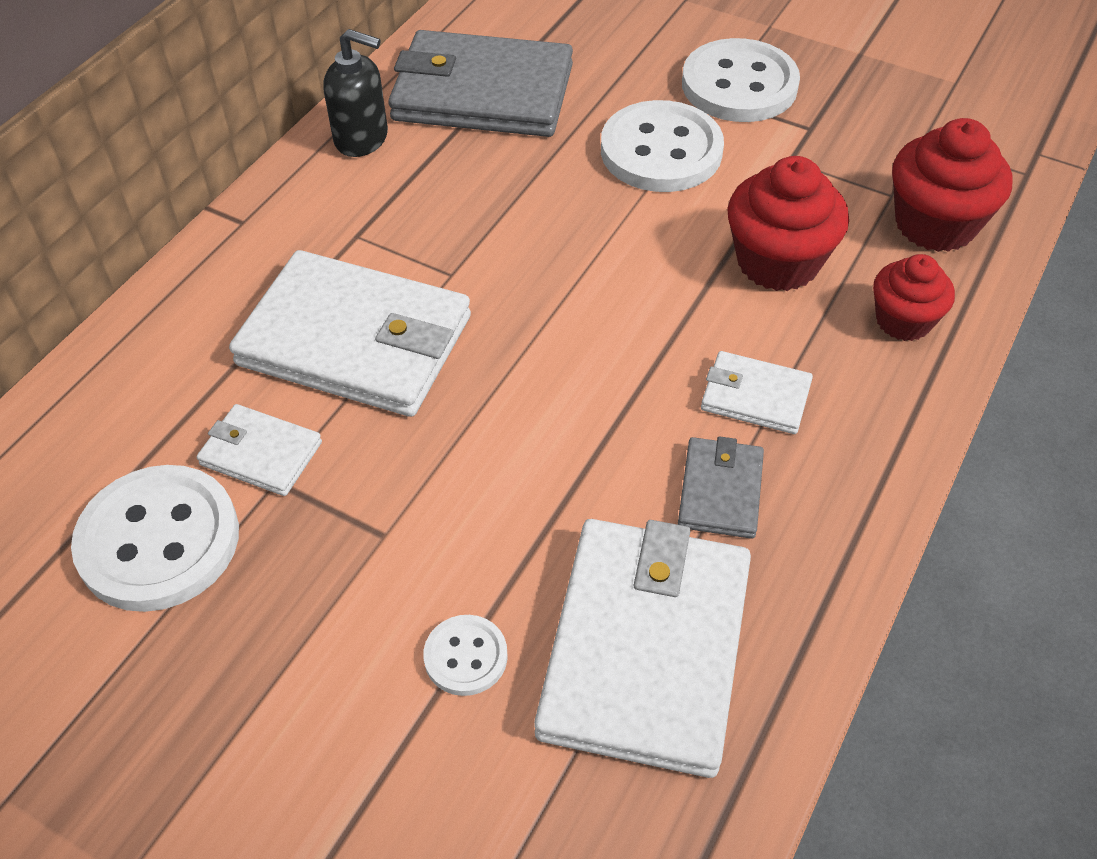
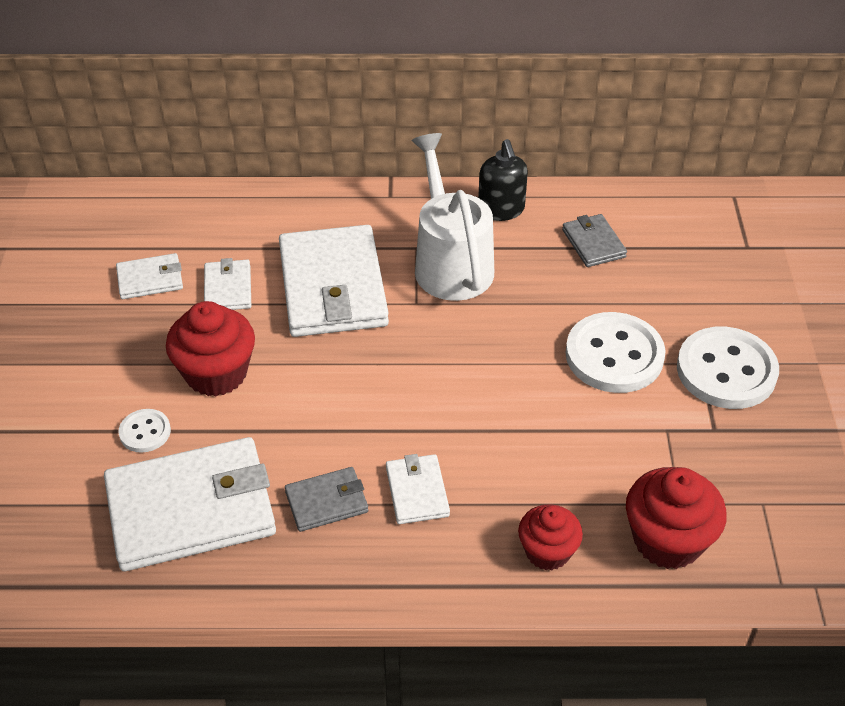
camera: 60 degrees right, 5 degrees down
(159, 541) = (150, 279): white button -> white wallet
(408, 216) = (450, 262): none -> white watering can
(482, 93) = (593, 243): grey wallet -> grey wallet, size x0.48
(778, 262) = (552, 460): red cupcake -> red cupcake (216, 373)

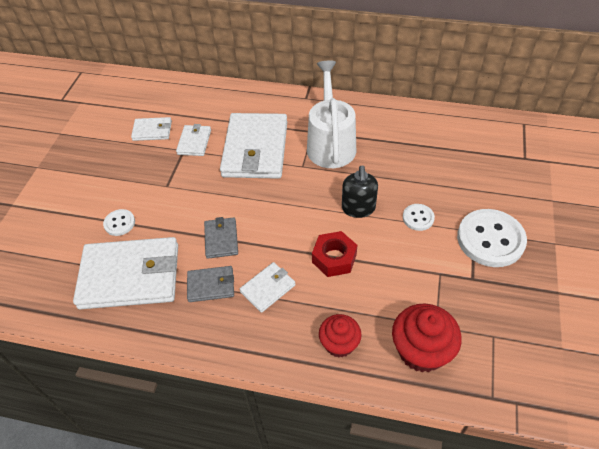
camera: 15 degrees right, 5 degrees up
(216, 373) = (171, 193): red cupcake -> none
(417, 491) = (268, 288): white wallet -> white wallet turned 45 degrees clockwise
(501, 210) = (371, 114): black soap dispenser -> black soap dispenser (358, 208)
(505, 432) = (334, 258): none -> red nut
(593, 243) = (423, 143): grey wallet -> grey wallet (221, 239)
(614, 355) = (418, 218): white button -> white button, size x0.49

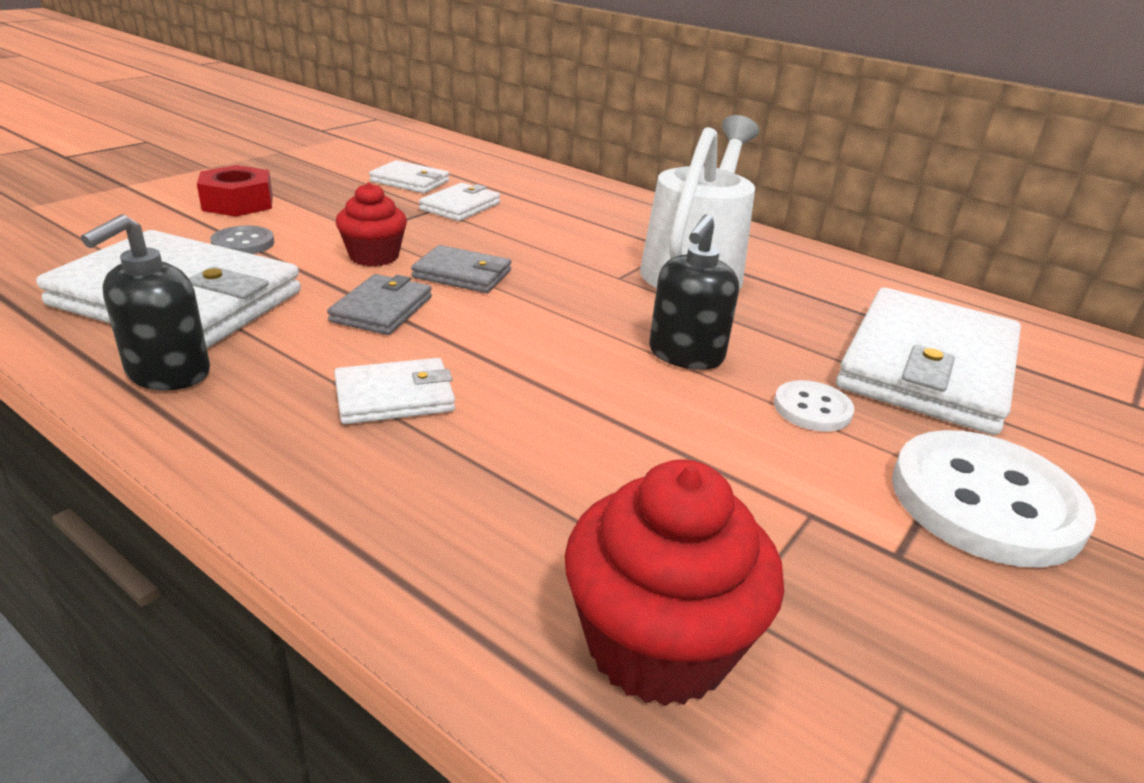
camera: 20 degrees right, 20 degrees down
(119, 223) = (243, 243): white button -> grey button
(172, 320) = (168, 373): none -> black soap dispenser
(211, 285) = (294, 355): grey wallet -> grey wallet (462, 274)
(255, 149) = (552, 238): white wallet -> white wallet (927, 367)
(334, 258) = (574, 403): red nut -> red nut (238, 203)
(339, 344) = (456, 541): red cupcake -> red cupcake (374, 256)

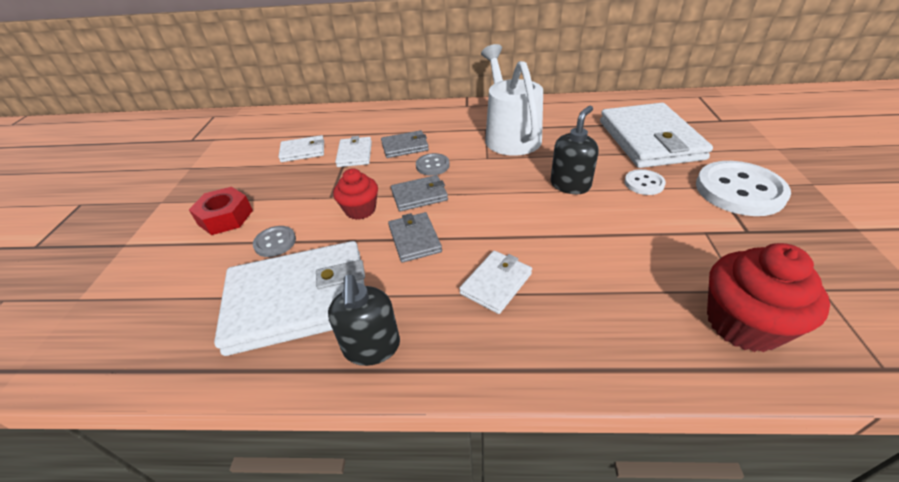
camera: 30 degrees left, 10 degrees up
(532, 223) = (405, 147): none -> grey wallet
(532, 254) = (432, 165): none -> grey button
(685, 355) = (570, 185): black soap dispenser -> black soap dispenser turned 135 degrees counterclockwise

